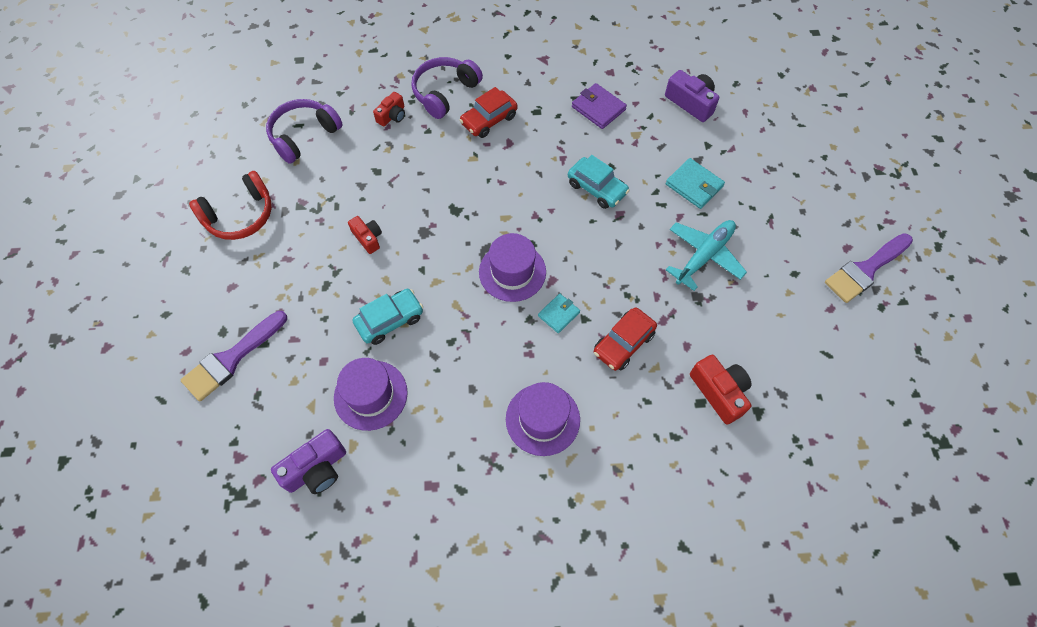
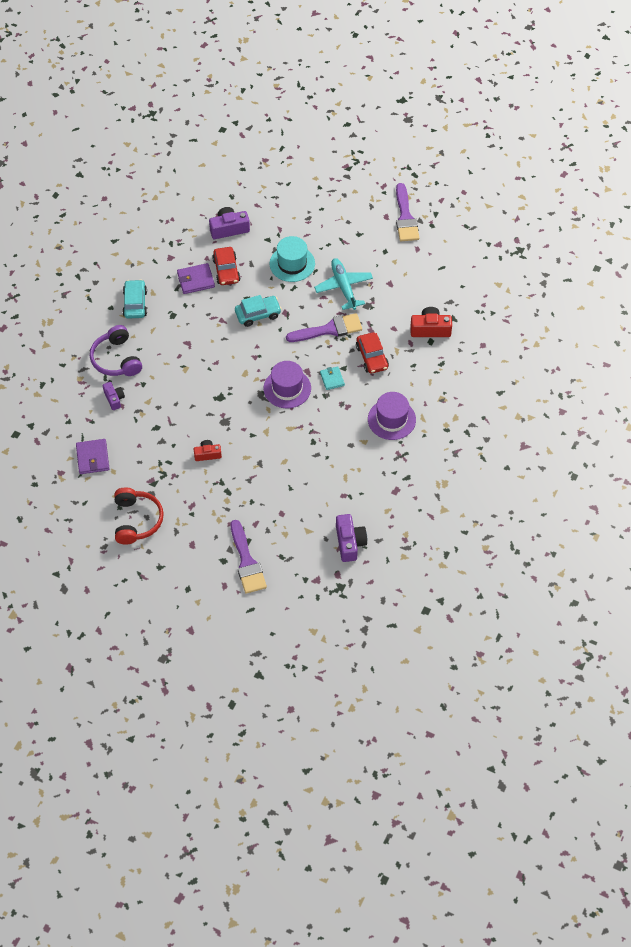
camera: 60 degrees left, 5 degrees down
(304, 135) = (93, 458): purple headphones -> purple wallet
(370, 395) = (321, 497): purple hat -> none
(390, 320) = (277, 467): turquoise car -> turquoise car (135, 303)
(392, 116) = (114, 399): red camera -> purple camera
(489, 120) = (159, 345): red car -> red car (226, 270)
(630, 272) = (329, 329): none -> purple brush
(694, 185) = (292, 263): turquoise wallet -> turquoise hat

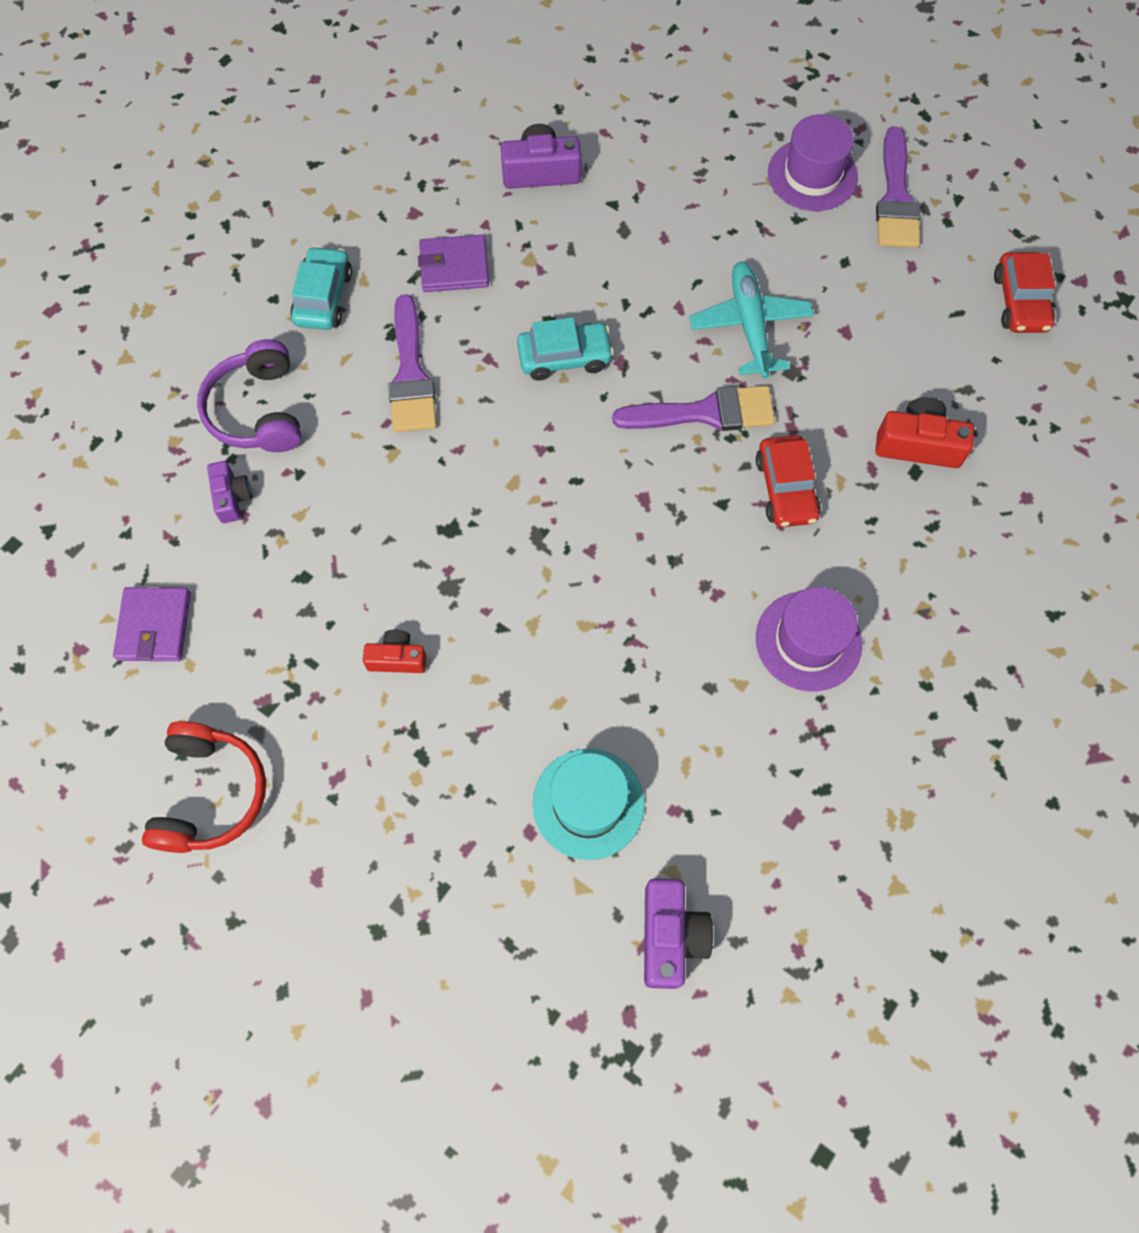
camera: 10 degrees right, 10 degrees up
(226, 270) = (518, 256): red car -> red car (1020, 302)
(247, 562) = (429, 944): purple brush -> purple brush (411, 374)
(287, 388) = (595, 531): purple hat -> purple hat (812, 175)
(292, 263) = (653, 260): turquoise hat -> turquoise hat (588, 803)
(332, 379) = (693, 525): turquoise wallet -> none

